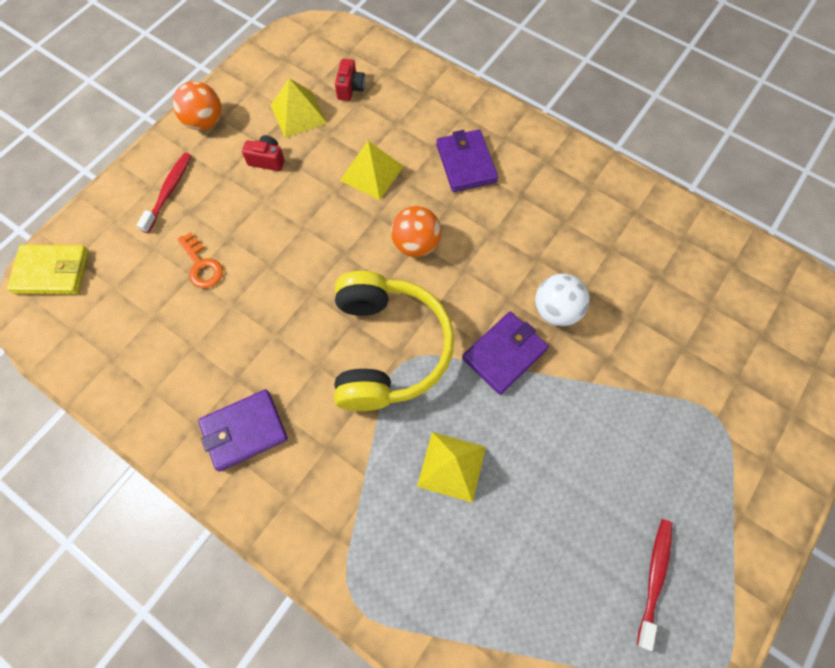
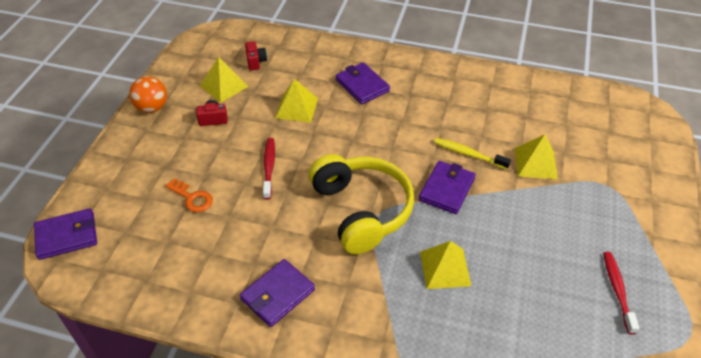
camera: 20 degrees left, 20 degrees down
(52, 272) = (67, 236): yellow wallet -> purple wallet
(169, 191) = (143, 158): red toothbrush -> red toothbrush (269, 167)
(416, 244) = (350, 142): orange ball -> none
(556, 310) = (468, 154): white ball -> yellow toothbrush
(637, 353) = (535, 163): none -> yellow pyramid

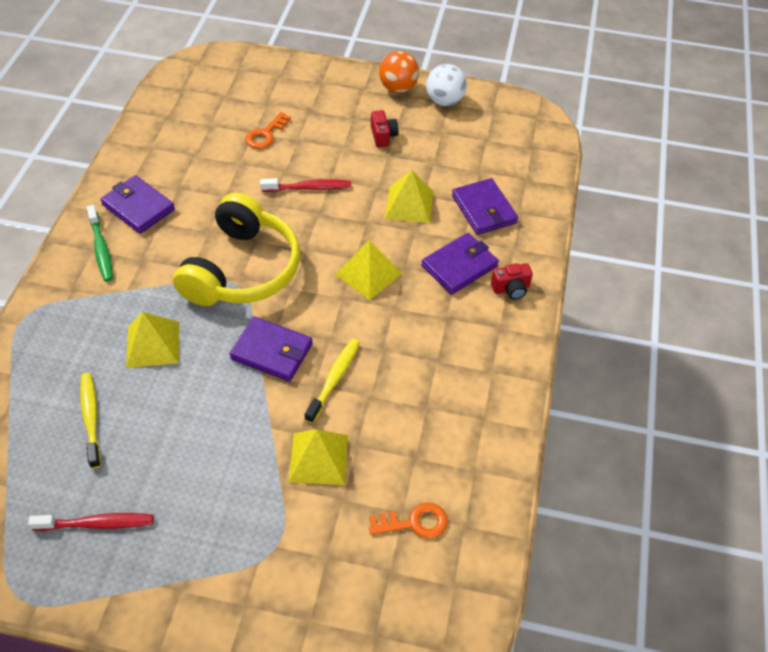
camera: 85 degrees right, 5 degrees up
(67, 236) = (223, 62): purple wallet -> purple wallet (483, 209)
(178, 81) = (444, 101): none -> white ball
(224, 86) = (441, 138): yellow pyramid -> yellow pyramid (368, 273)
(256, 62) = (491, 161): red camera -> red camera (511, 289)
(331, 321) = (101, 249): none -> green toothbrush
(362, 210) = (242, 269): yellow headphones -> yellow headphones turned 45 degrees counterclockwise
(525, 306) = (91, 418): none -> yellow toothbrush
(572, 119) = (414, 522): none -> orange key

